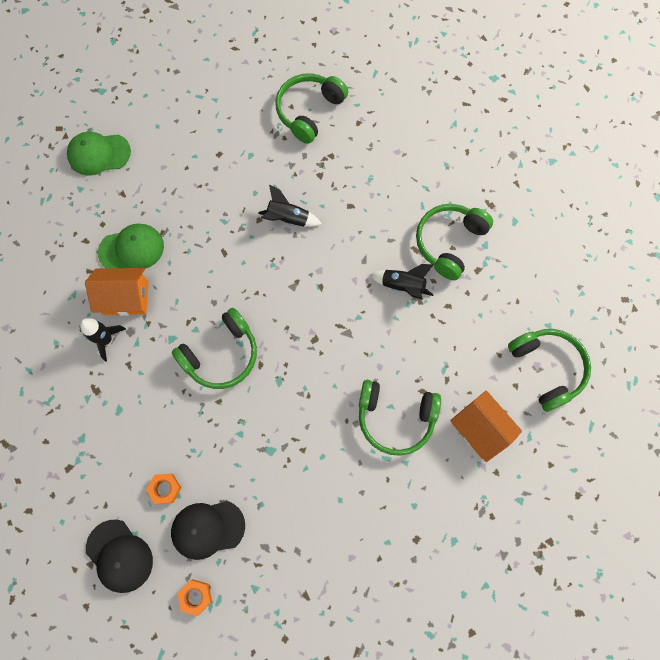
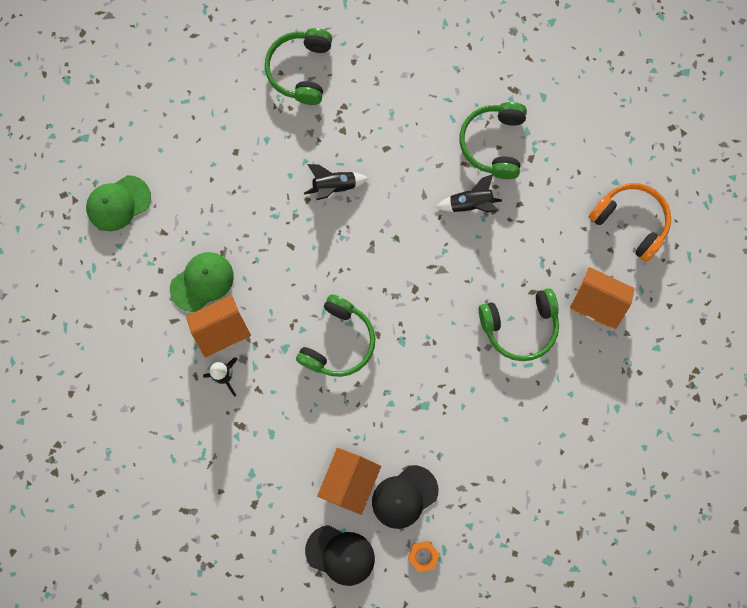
camera: 25 degrees left, 5 degrees up
(165, 489) = (349, 481): orange nut -> orange house
(546, 368) = (630, 222): green headphones -> orange headphones

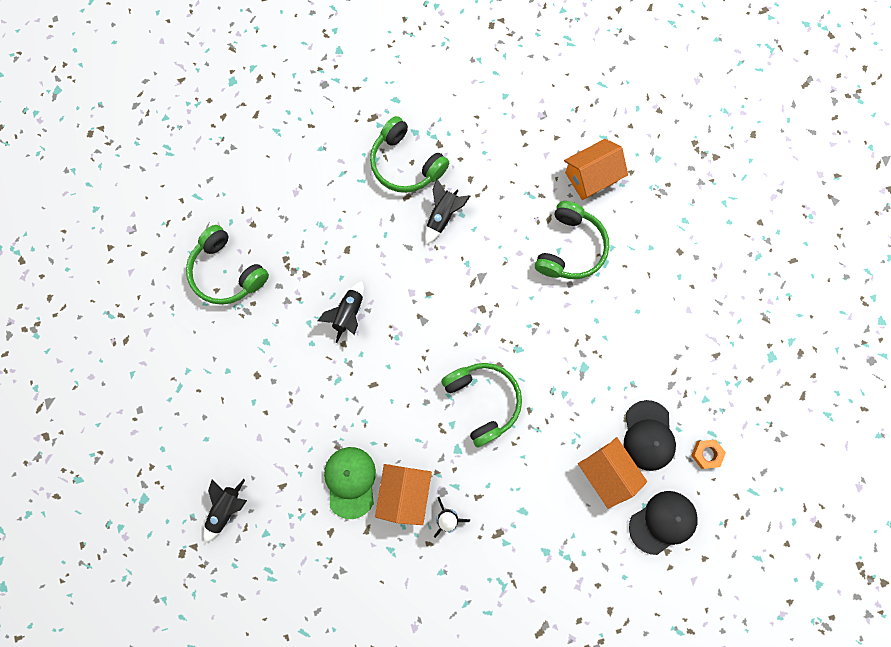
camera: 55 degrees left, 0 degrees up
(118, 203) = (226, 508): green cap -> black rocket
(630, 222) = (545, 107): orange headphones -> none

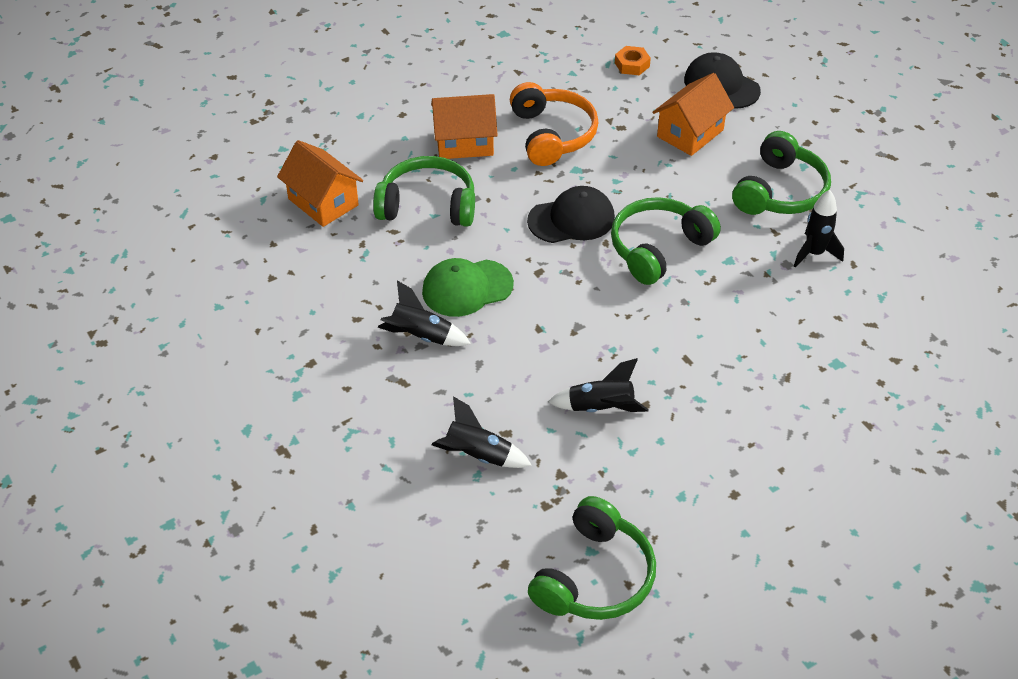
camera: 105 degrees left, 30 degrees down
(226, 508) = (932, 479): black rocket -> black rocket (478, 455)
(350, 482) = (823, 354): green cap -> green cap (467, 288)
(404, 493) = (807, 298): orange house -> orange house (464, 143)
(406, 164) = (351, 394): green headphones -> green headphones (780, 191)
(629, 360) = (552, 135): none -> orange headphones
(648, 435) = (633, 108): black cap -> black cap (571, 219)

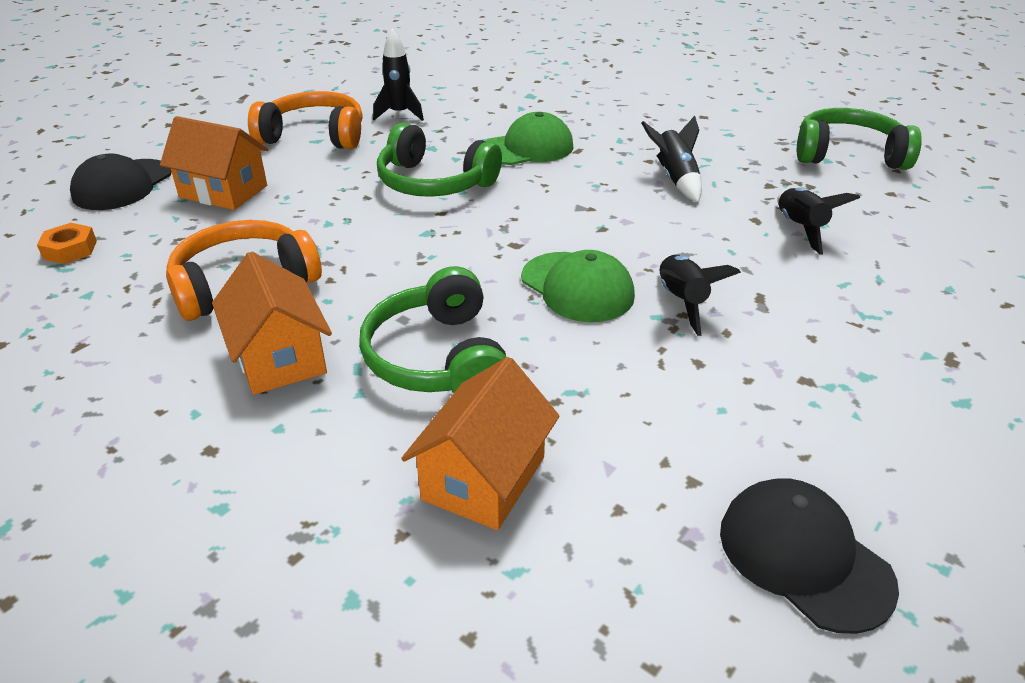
camera: 110 degrees left, 10 degrees down
(571, 219) = (412, 239): black cap -> black cap (804, 557)
(704, 324) = (527, 148): none -> green cap
(780, 191) = (314, 136): green headphones -> orange headphones

